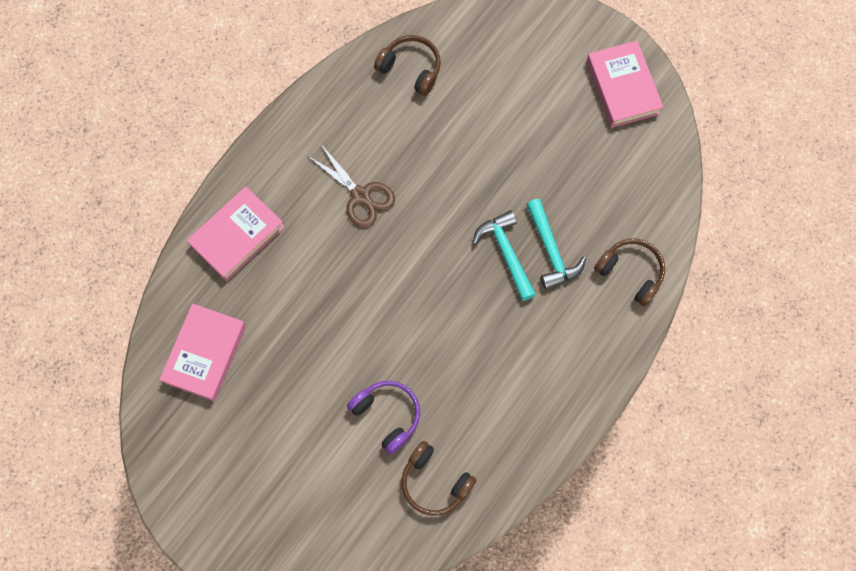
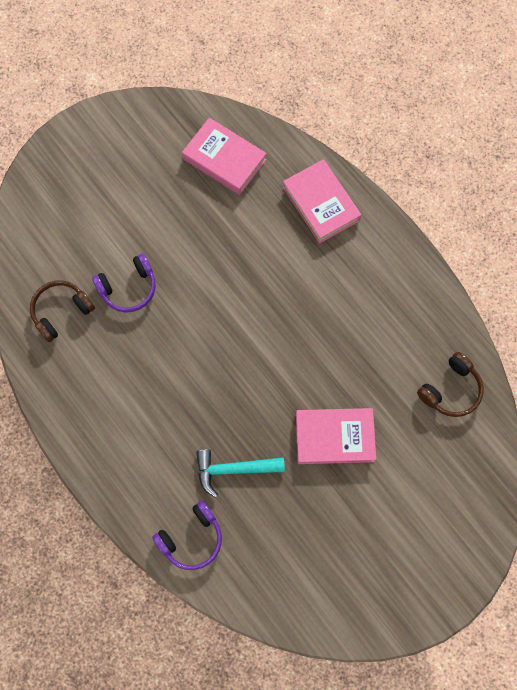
camera: 105 degrees right, 0 degrees up
(360, 195) = (332, 313): brown scissors -> none
(506, 252) = (243, 427): turquoise hammer -> none
(622, 87) = (385, 594): pink book -> pink book (334, 437)
(630, 272) = (191, 538): brown headphones -> purple headphones

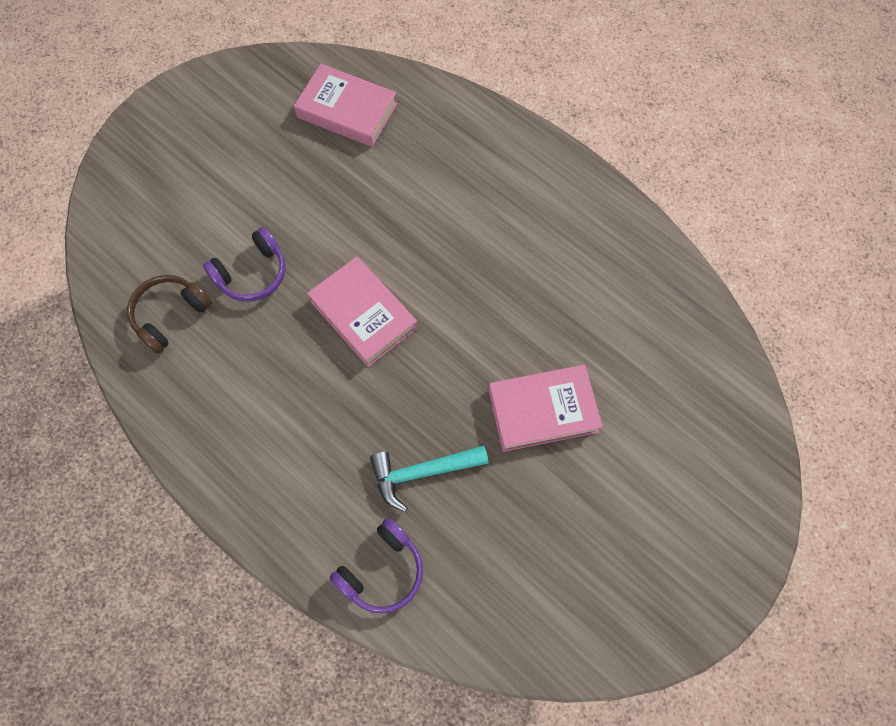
camera: 10 degrees left, 5 degrees down
(321, 204) = (472, 142): pink book -> pink book (363, 314)
(450, 390) = (674, 329): brown headphones -> none

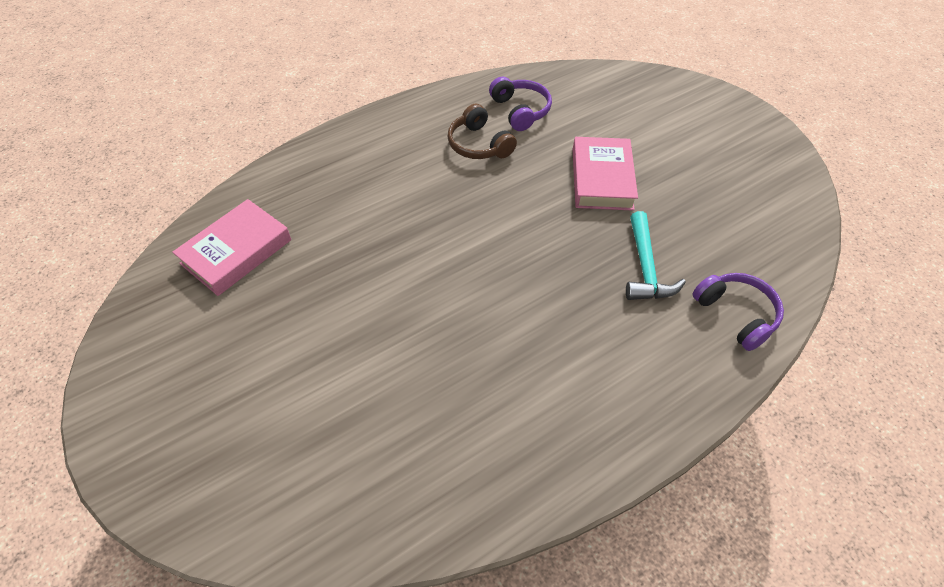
camera: 75 degrees left, 15 degrees down
(170, 315) = (416, 465): brown headphones -> brown headphones (479, 145)
(252, 274) = (394, 370): purple headphones -> purple headphones (520, 111)
(363, 314) = (476, 281): pink book -> none

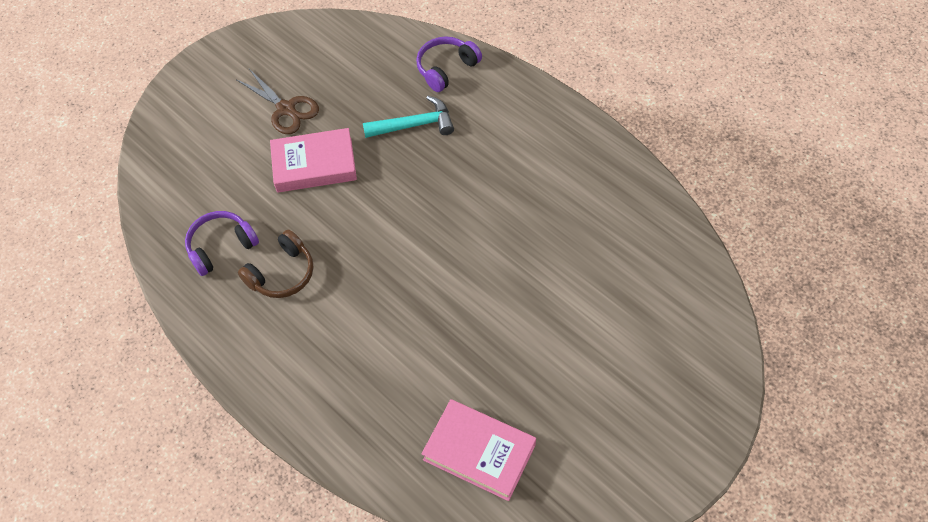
camera: 100 degrees left, 5 degrees up
(680, 166) = (286, 109): none -> brown scissors

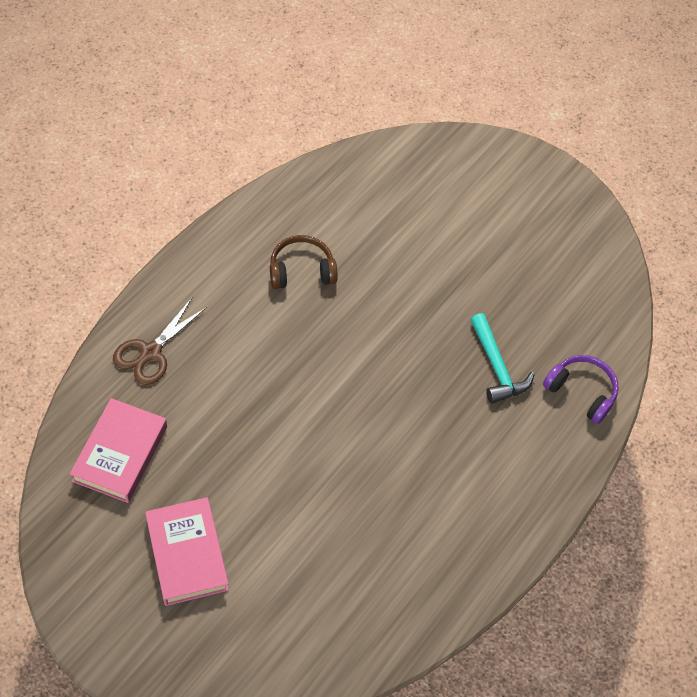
camera: 75 degrees right, 0 degrees up
(221, 247) = (327, 218): purple headphones -> none
(282, 274) = (301, 270): brown headphones -> brown headphones turned 135 degrees clockwise
(286, 109) = (498, 247): brown scissors -> brown scissors (151, 352)
(314, 165) = (431, 281): pink book -> pink book (187, 554)

